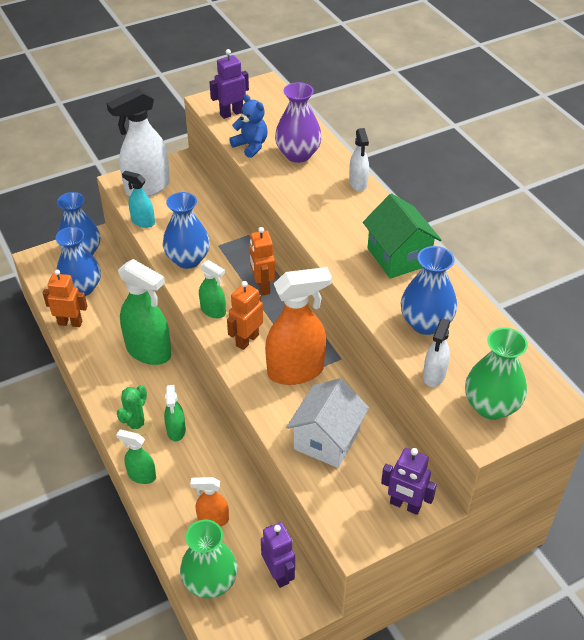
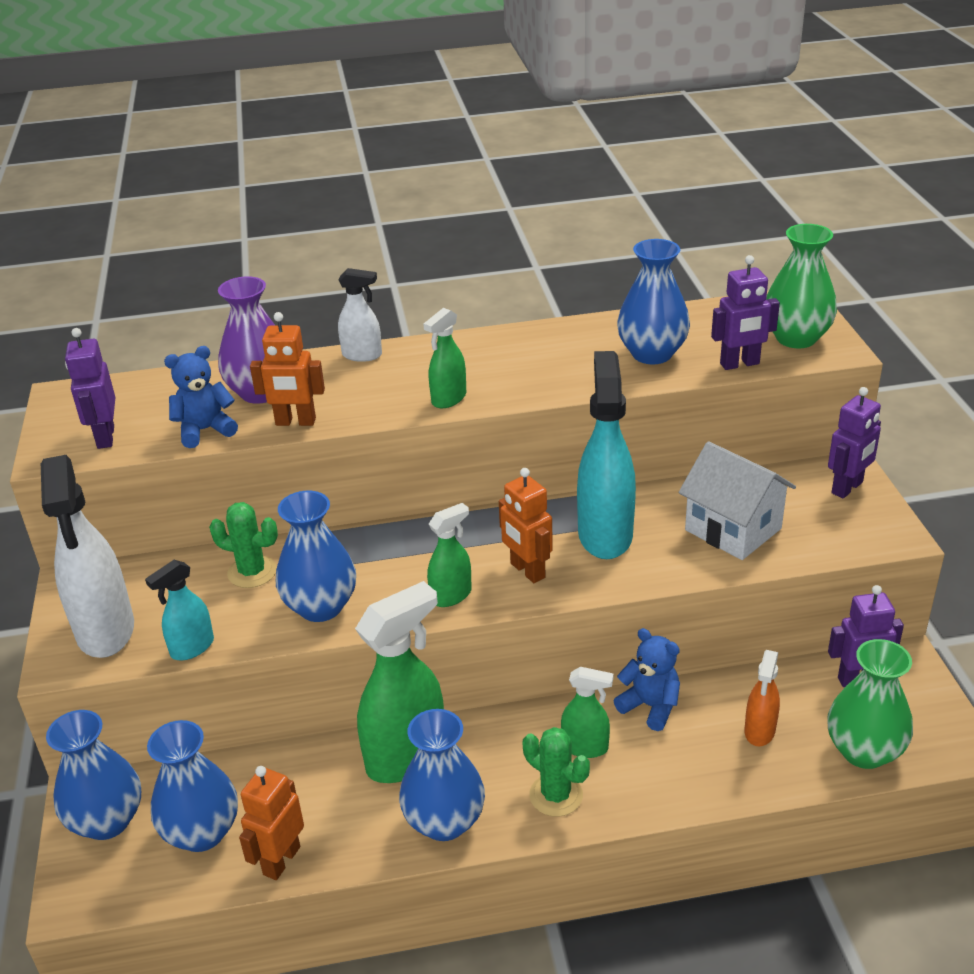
camera: 70 degrees left, 10 degrees down
(107, 380) = (444, 821): none -> blue vase
(141, 476) = (660, 802): green spray bottle -> green spray bottle (448, 399)
(208, 224) = (252, 572): none -> green cactus
(219, 457) = (650, 706): none -> blue teddy bear
(262, 286) = (426, 538): orange robot -> orange robot (295, 422)
(296, 371) = (605, 535): orange spray bottle -> turquoise spray bottle
(398, 257) = (525, 351): green house -> none
(434, 375) = (740, 364): white spray bottle -> purple robot

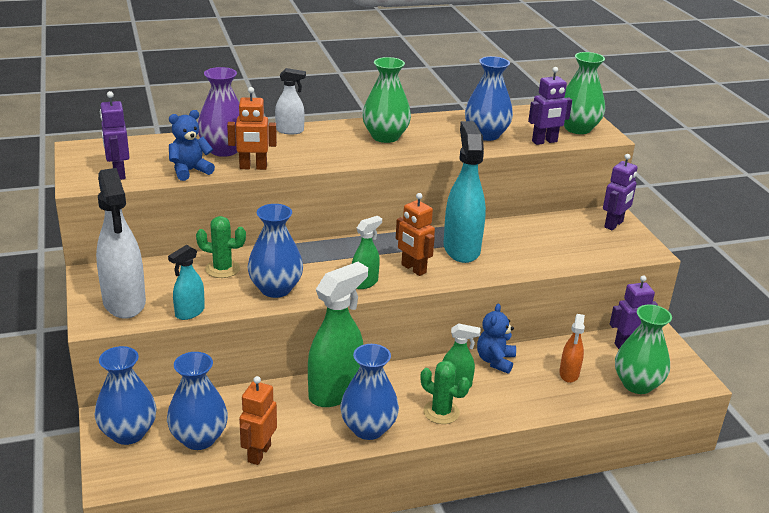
camera: 10 degrees left, 5 degrees down
(448, 399) = (356, 156): green spray bottle -> none
(499, 362) = (385, 137): none -> green vase
(650, 706) = (495, 361): blue teddy bear -> blue teddy bear turned 105 degrees counterclockwise
(733, 529) = (544, 246): white house -> none

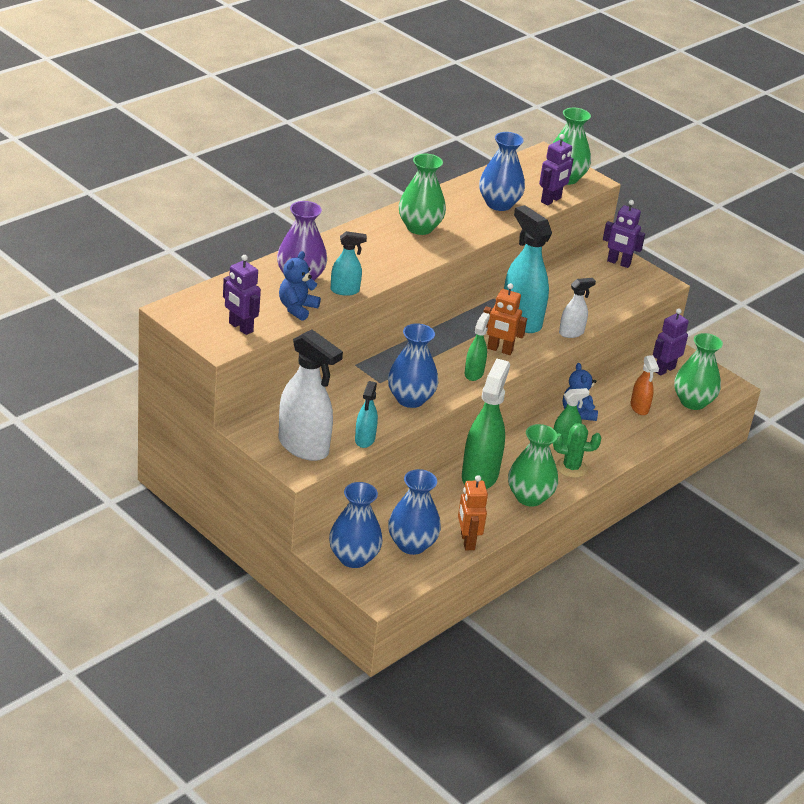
camera: 30 degrees left, 5 degrees up
(222, 269) = (349, 393): green cactus -> none
(253, 167) = (345, 290): orange robot -> turquoise spray bottle
(290, 131) = (333, 241): white spray bottle -> white spray bottle (571, 333)
(368, 428) = (529, 497): blue vase -> green vase
(614, 224) = (618, 263): purple robot -> purple robot turned 105 degrees clockwise

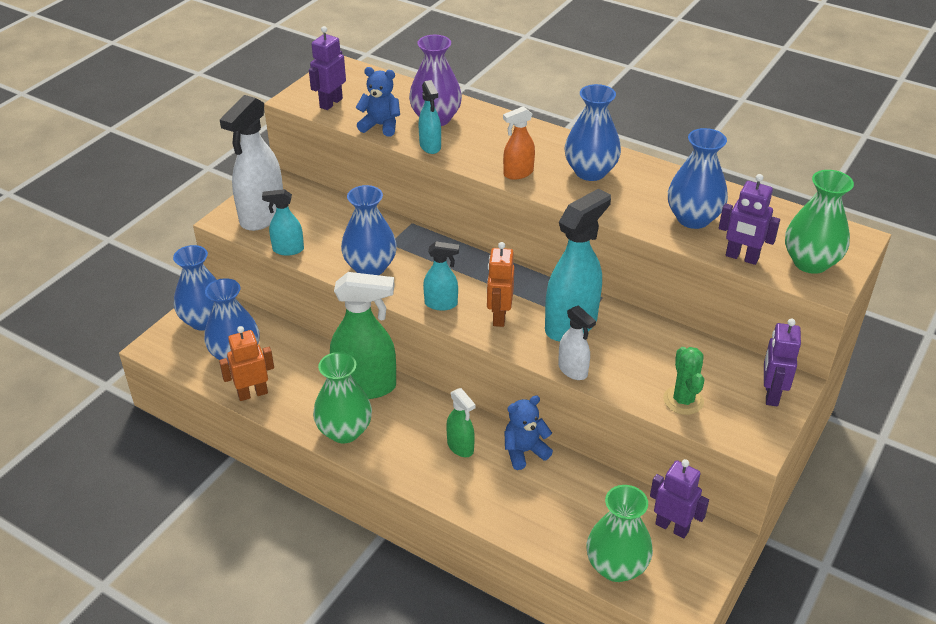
camera: 80 degrees right, 5 degrees up
(419, 227) = (590, 172): green vase -> blue vase
(474, 373) = (441, 304): green spray bottle -> turquoise spray bottle
(571, 468) = (414, 459): green cactus -> green cactus (683, 400)
(639, 408) = (569, 510): orange spray bottle -> orange spray bottle (518, 173)

